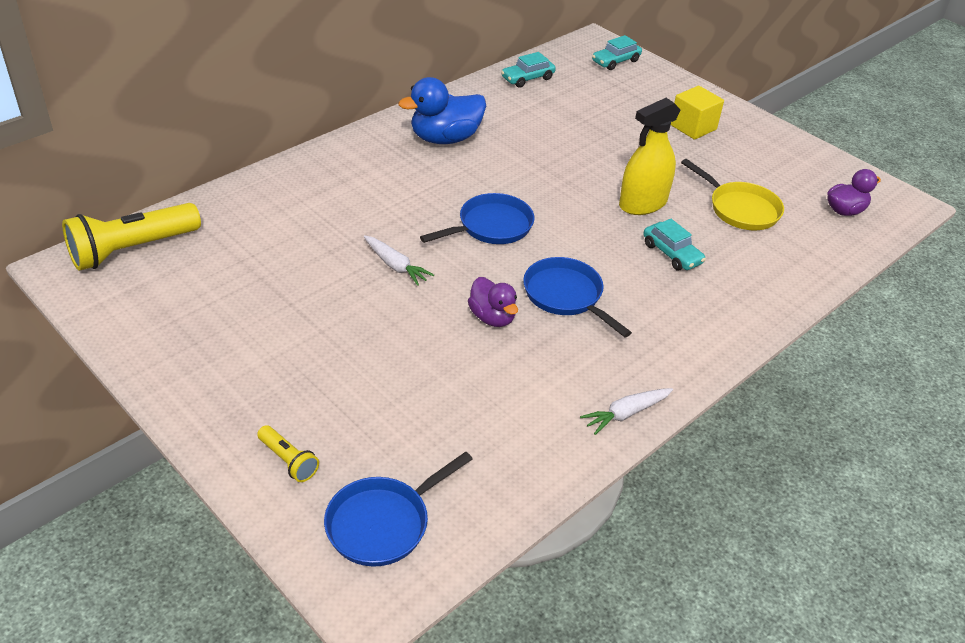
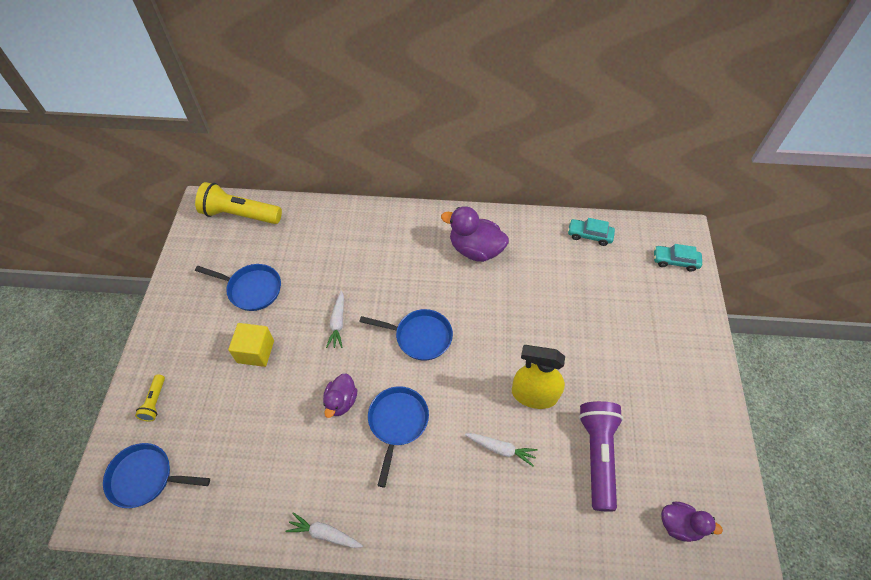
camera: 50 degrees right, 15 degrees up
(253, 299) = (251, 289): none -> blue pan
(445, 139) = (475, 249): blue duck -> purple duck
(672, 253) = (501, 449): turquoise car -> white carrot
(693, 127) = (657, 359): yellow cube -> yellow cube (255, 351)
(740, 209) = (597, 455): yellow pan -> purple flashlight

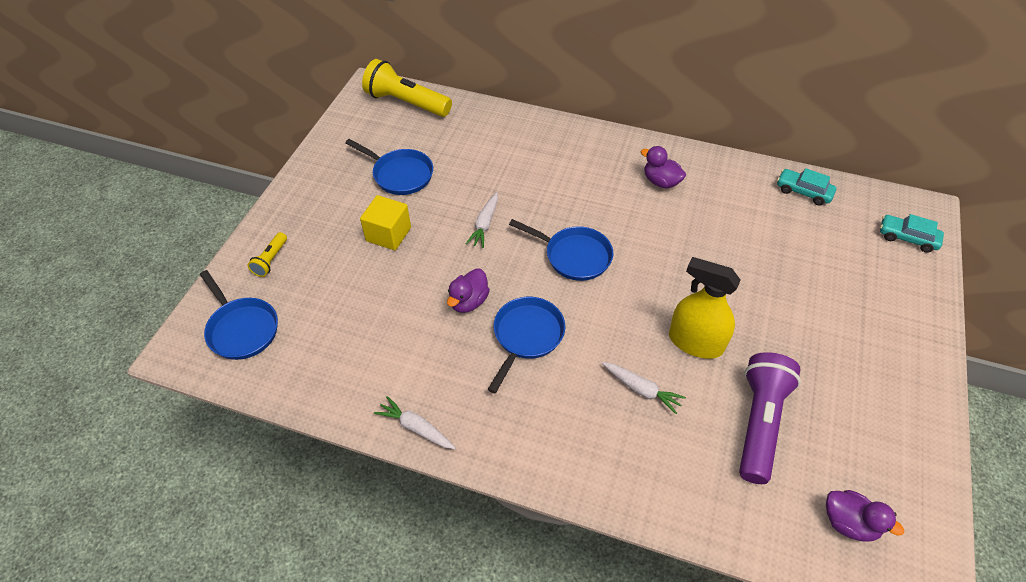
camera: 15 degrees right, 5 degrees down
(145, 477) = (242, 329): blue pan -> blue pan turned 150 degrees counterclockwise
(475, 249) = (661, 182): purple duck -> purple duck, size x0.61

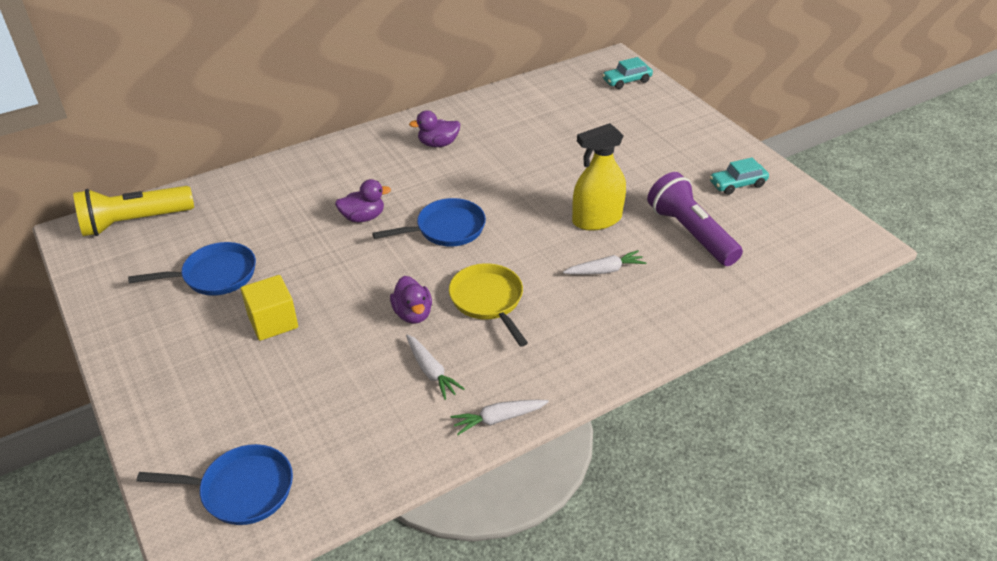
camera: 50 degrees left, 10 degrees down
(271, 260) = (186, 422): yellow flashlight -> none
(484, 224) = (347, 257): white carrot -> white carrot (431, 371)
(526, 336) = (488, 301): blue pan -> yellow pan
(803, 192) = (536, 92): turquoise car -> turquoise car (737, 184)
(848, 523) = (796, 244): purple duck -> purple duck (363, 217)

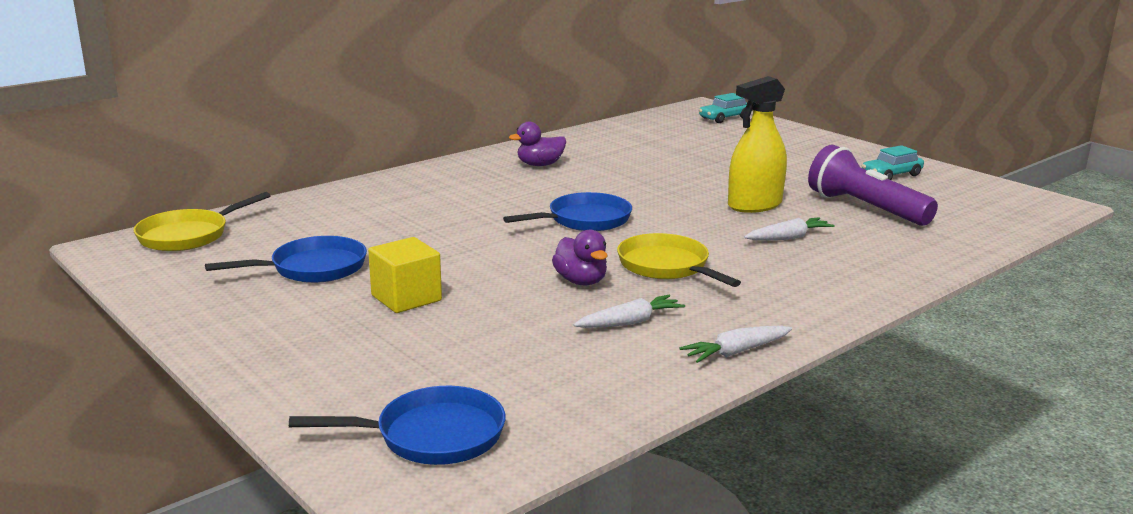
camera: 10 degrees left, 20 degrees down
(134, 222) = (188, 235): yellow flashlight -> yellow pan
(363, 217) = (479, 217): purple duck -> none
(431, 371) = (630, 322): white carrot -> white carrot turned 75 degrees counterclockwise

